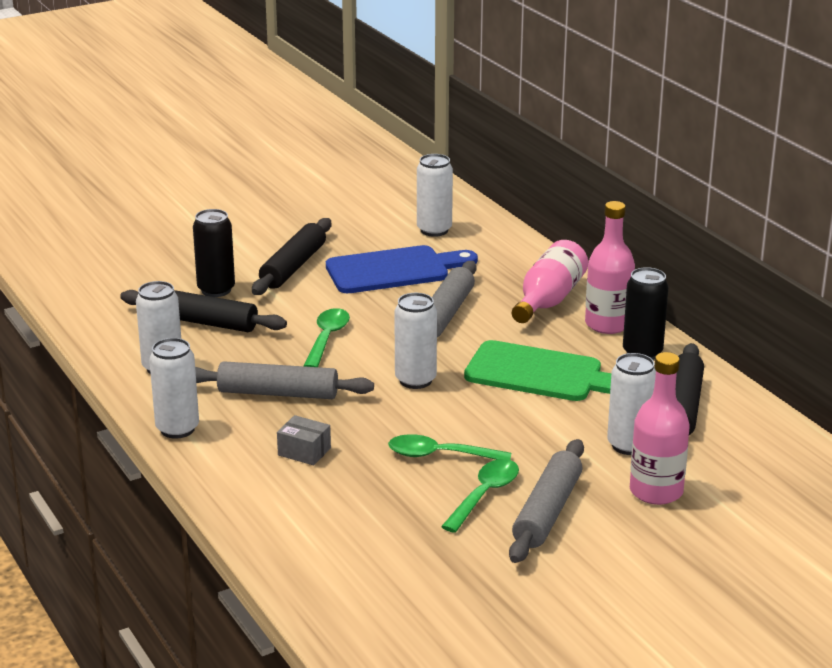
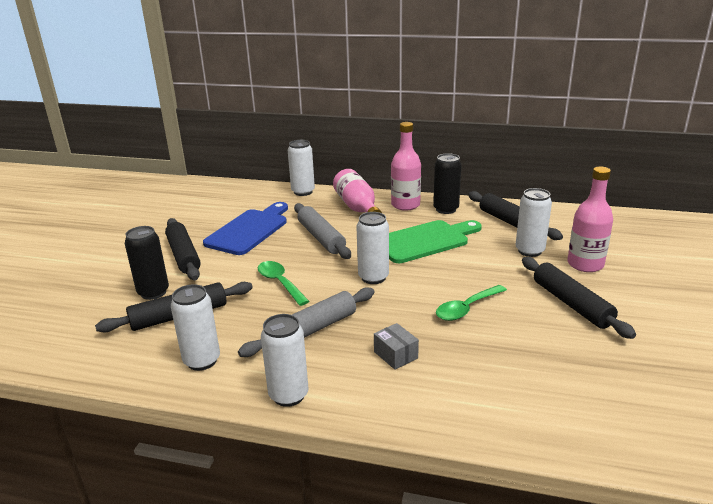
camera: 45 degrees left, 0 degrees up
(304, 451) = (395, 355): grey box -> grey box turned 75 degrees clockwise
(434, 230) = (234, 202): white can -> white can (303, 192)
(484, 495) = (530, 315): green spoon -> none
(547, 512) = (571, 304): grey rolling pin -> black rolling pin

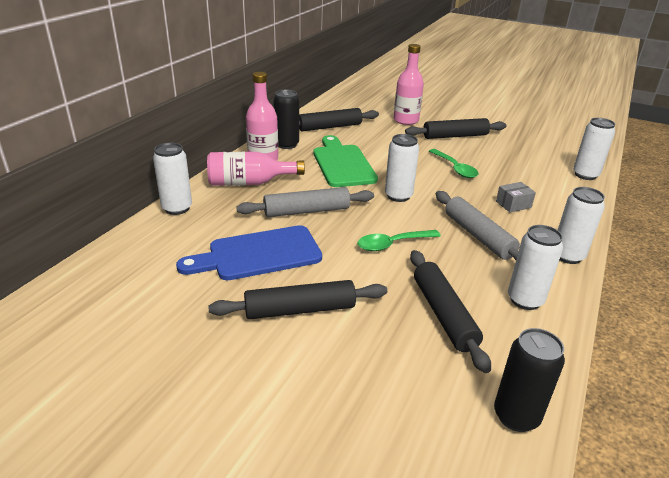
camera: 80 degrees left, 5 degrees up
(153, 292) = (387, 336): black can -> black can (516, 416)
(249, 230) = (258, 254): blue cutting board -> blue cutting board turned 60 degrees counterclockwise
(529, 251) = (379, 131): white can -> white can (585, 175)

